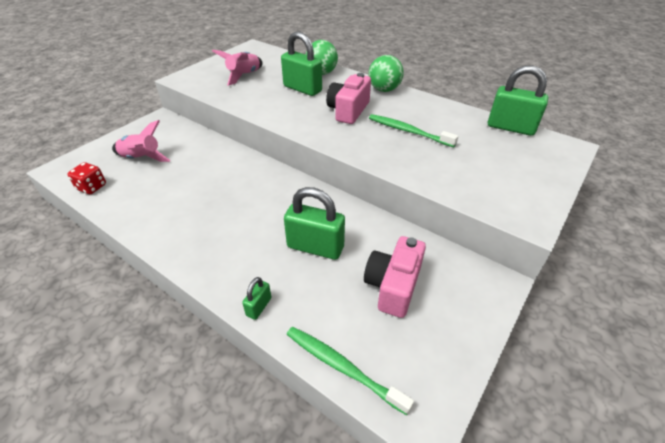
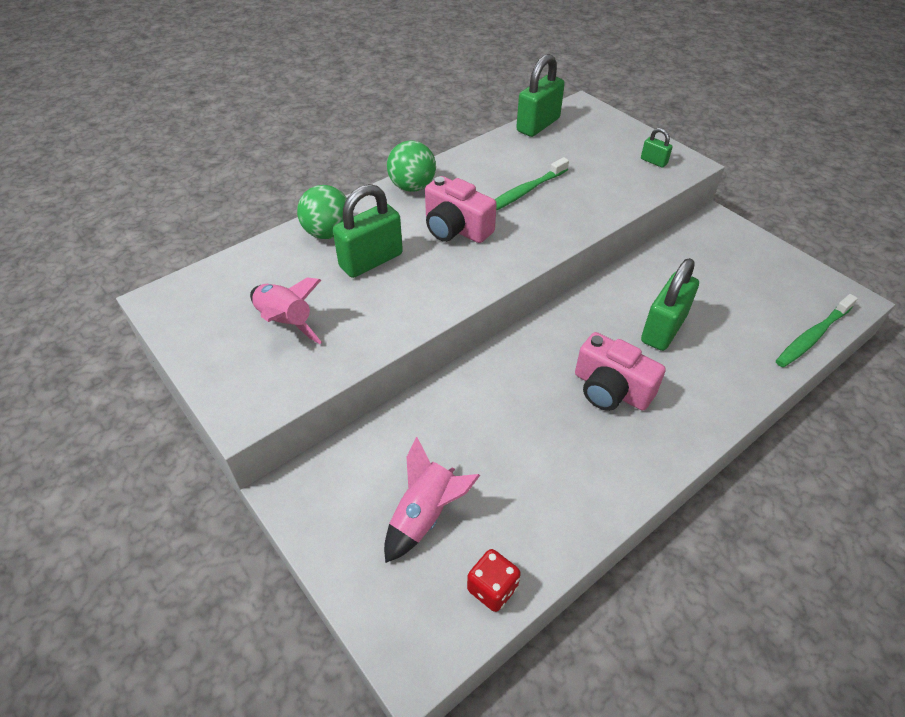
camera: 75 degrees left, 5 degrees up
(259, 307) = (748, 386): green padlock -> green padlock (653, 161)
(393, 286) = (720, 283): pink camera -> pink camera (611, 389)

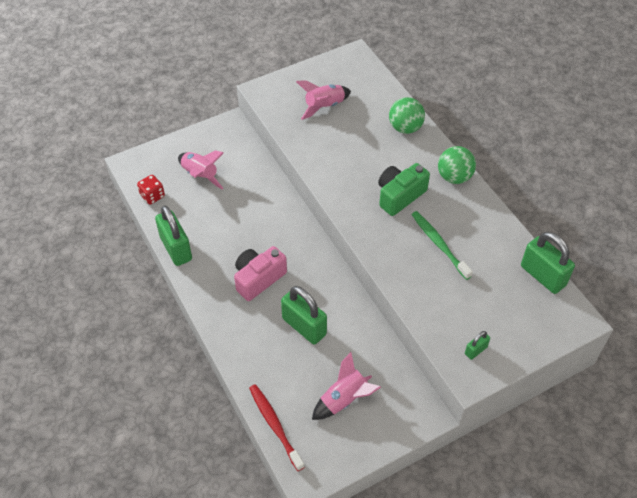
camera: 100 degrees right, 5 degrees up
(371, 260) = (372, 147): green padlock -> green padlock (176, 248)
(456, 228) = (399, 196): pink camera -> green camera
(739, 281) = (344, 399): none -> pink rocket
(812, 336) = (275, 425): green toothbrush -> red toothbrush

